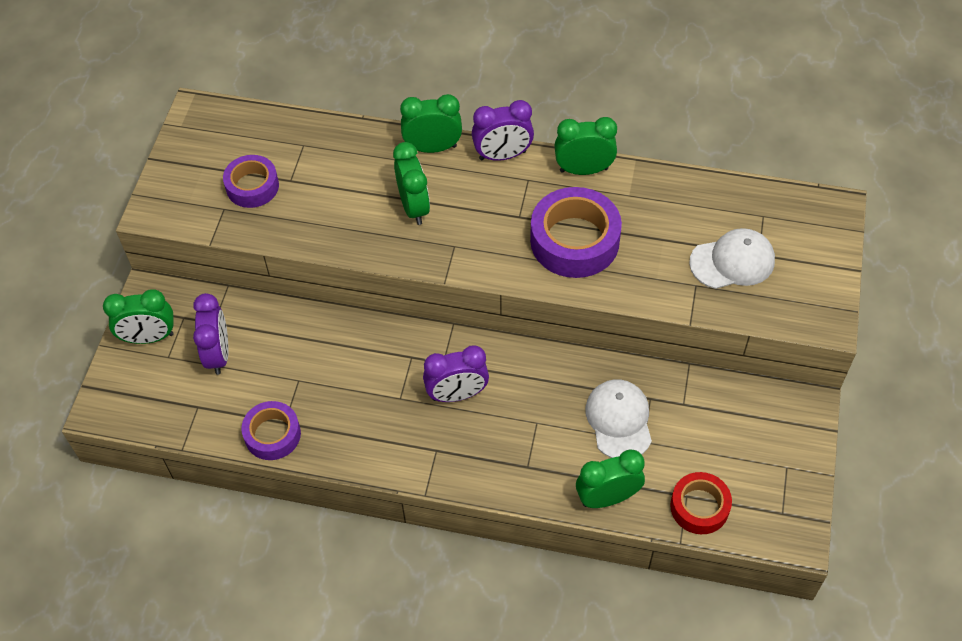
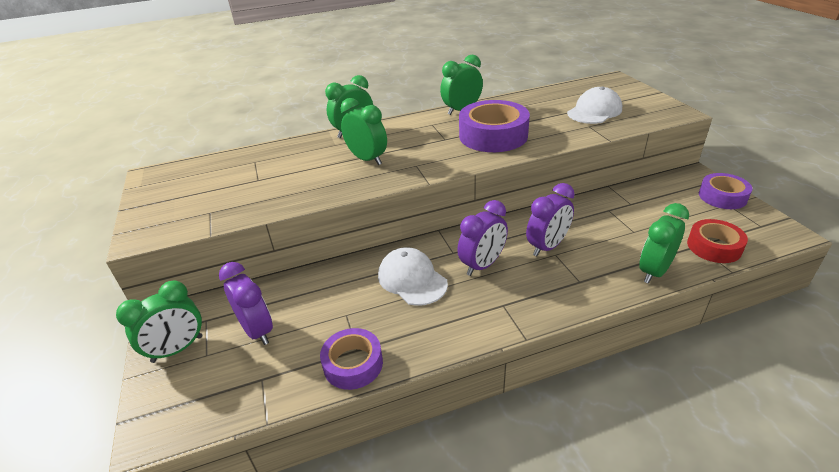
camera: 30 degrees left, 20 degrees down
(252, 186) = (227, 193): purple tape -> purple tape (722, 197)
(502, 155) = (404, 121): purple clock -> purple clock (547, 246)
(619, 420) = (605, 228): white cap -> white cap (412, 279)

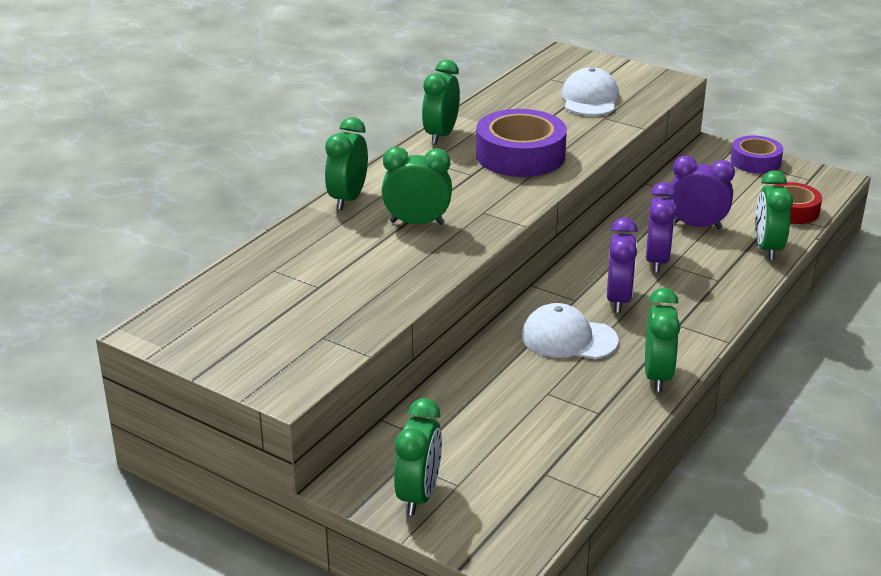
camera: 40 degrees left, 5 degrees down
(257, 330) = (478, 443): purple clock -> purple clock (697, 225)
(353, 364) = (612, 424): purple tape -> none
(434, 341) = (657, 376): none -> green clock

